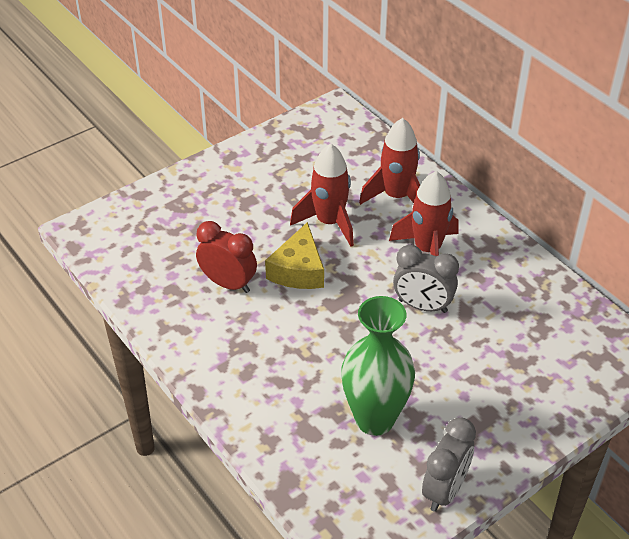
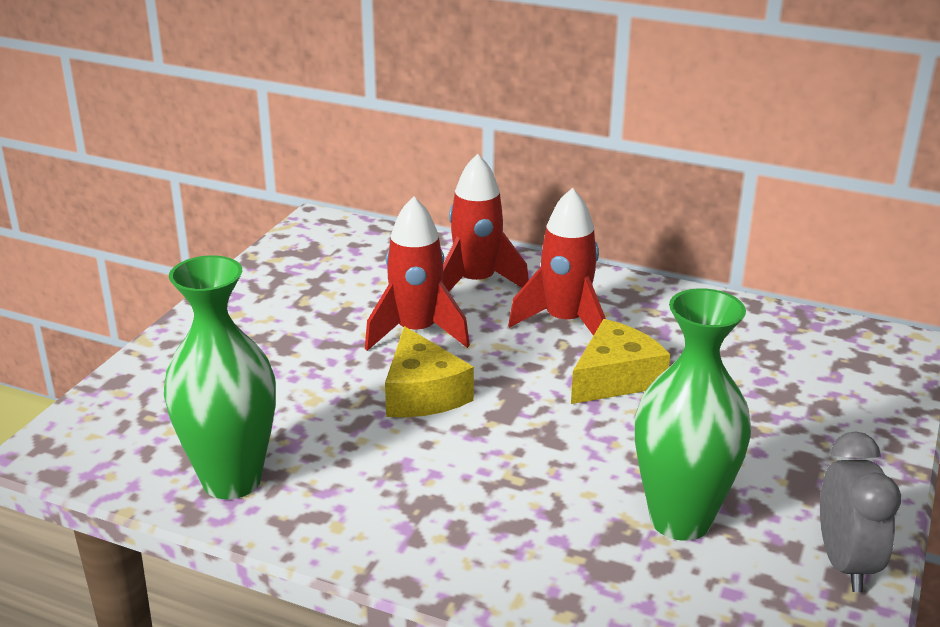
camera: 30 degrees left, 15 degrees down
(156, 287) = (232, 480): none -> green vase
(228, 283) = (338, 439): red clock -> none
(422, 306) = (615, 378): grey clock -> yellow cheese

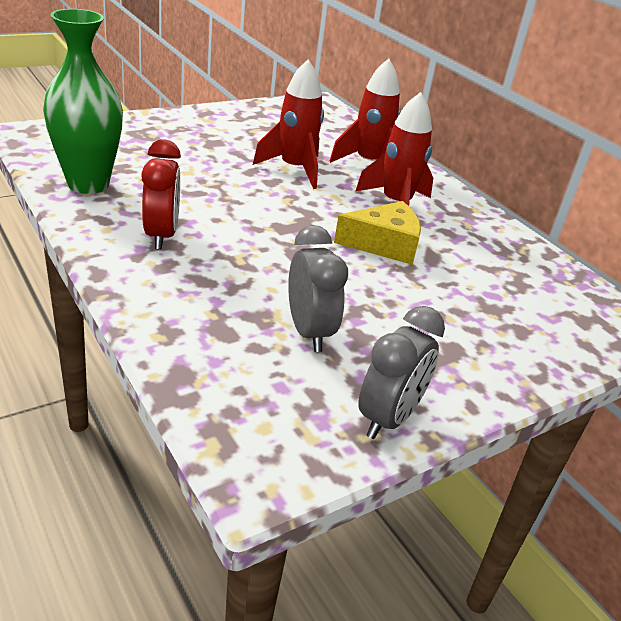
camera: 30 degrees right, 5 degrees up
(404, 498) = (161, 235): none -> red clock
(422, 393) = (251, 196): yellow cheese -> none
(680, 520) = (309, 332): green vase -> grey clock

